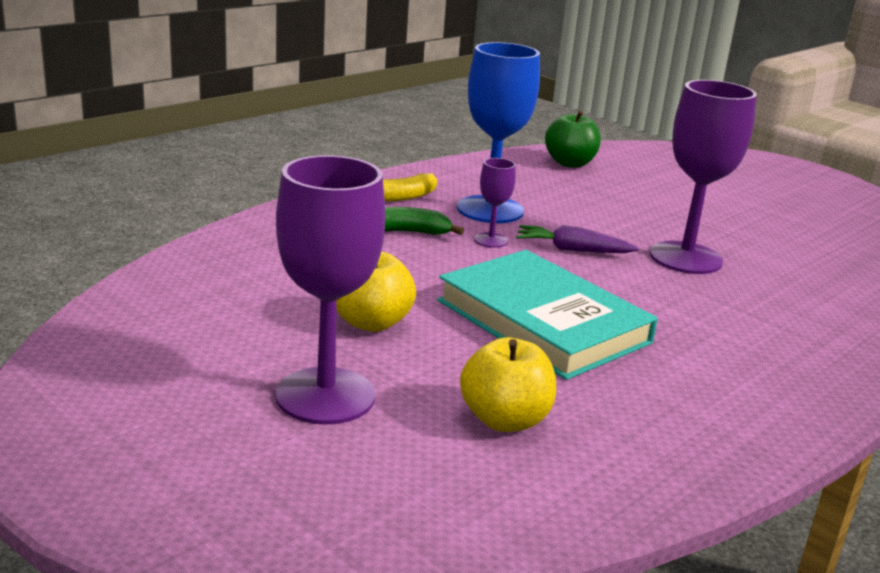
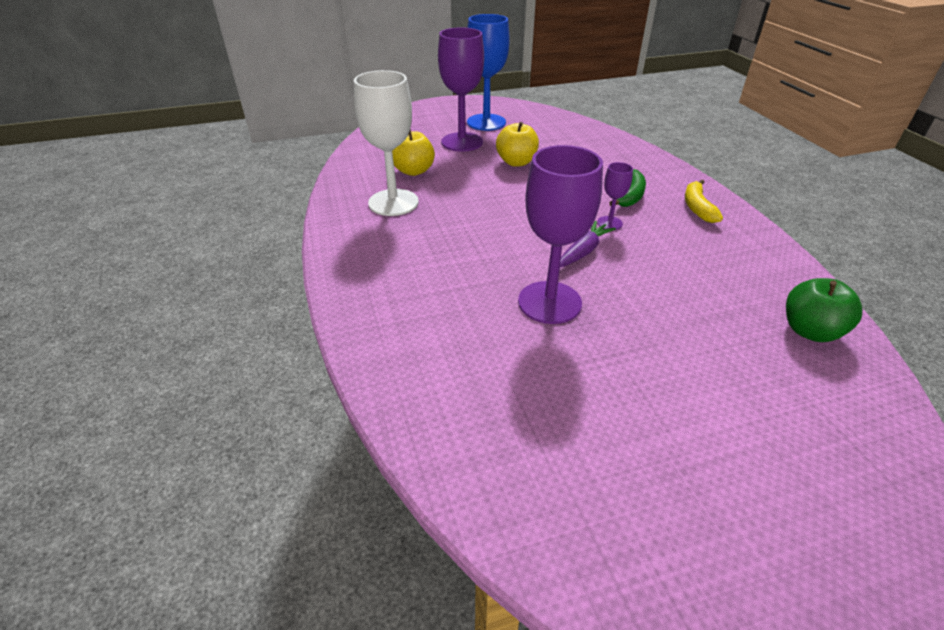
camera: 120 degrees right, 15 degrees up
(490, 210) = (669, 239): blue goblet -> blue goblet (486, 122)
(543, 321) = (489, 206): turquoise book -> none
(631, 408) = (393, 202): none -> white goblet

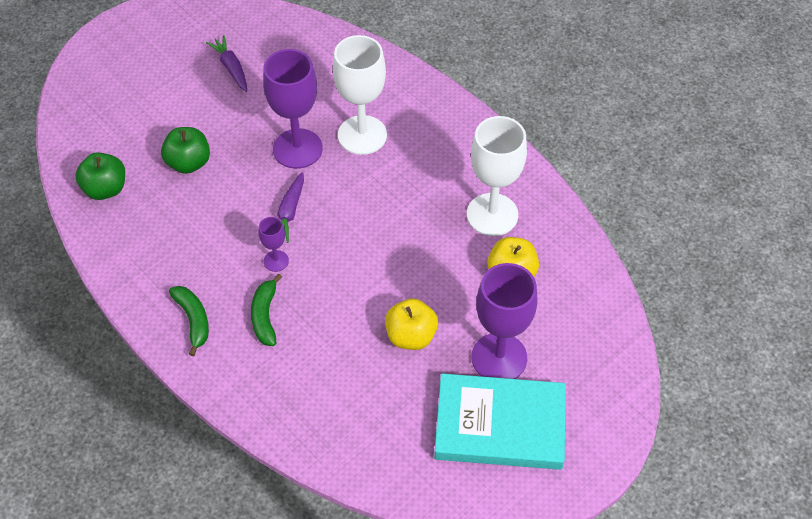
camera: 155 degrees right, 15 degrees up
(466, 293) = (362, 135): none -> white goblet
(486, 122) = (500, 425): blue goblet -> turquoise book
(609, 441) = (231, 68): none -> purple carrot
(694, 327) = (188, 163): none -> green apple
(697, 207) = (193, 320): yellow banana -> green banana

